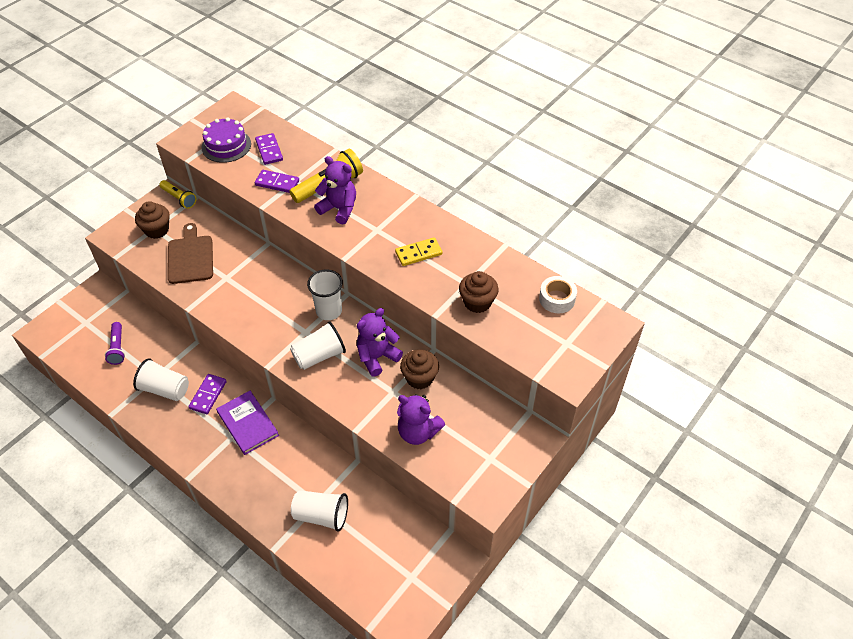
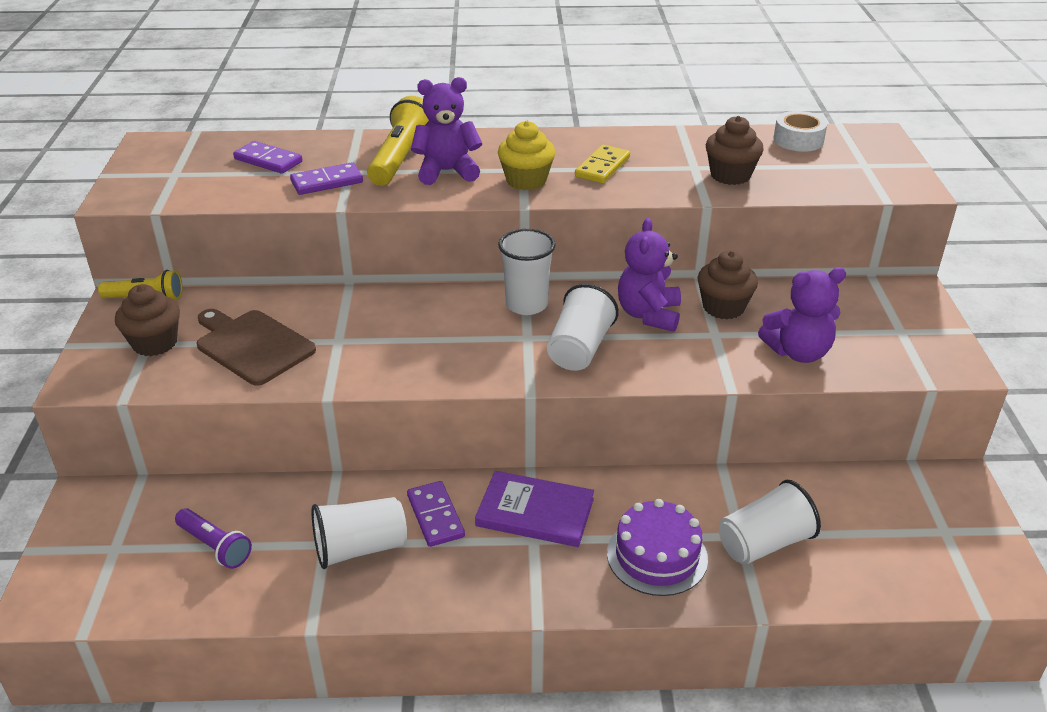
camera: 40 degrees left, 15 degrees down
(226, 145) = (196, 178): purple cake -> purple cake (657, 556)
(368, 240) = (526, 180): none -> yellow cupcake

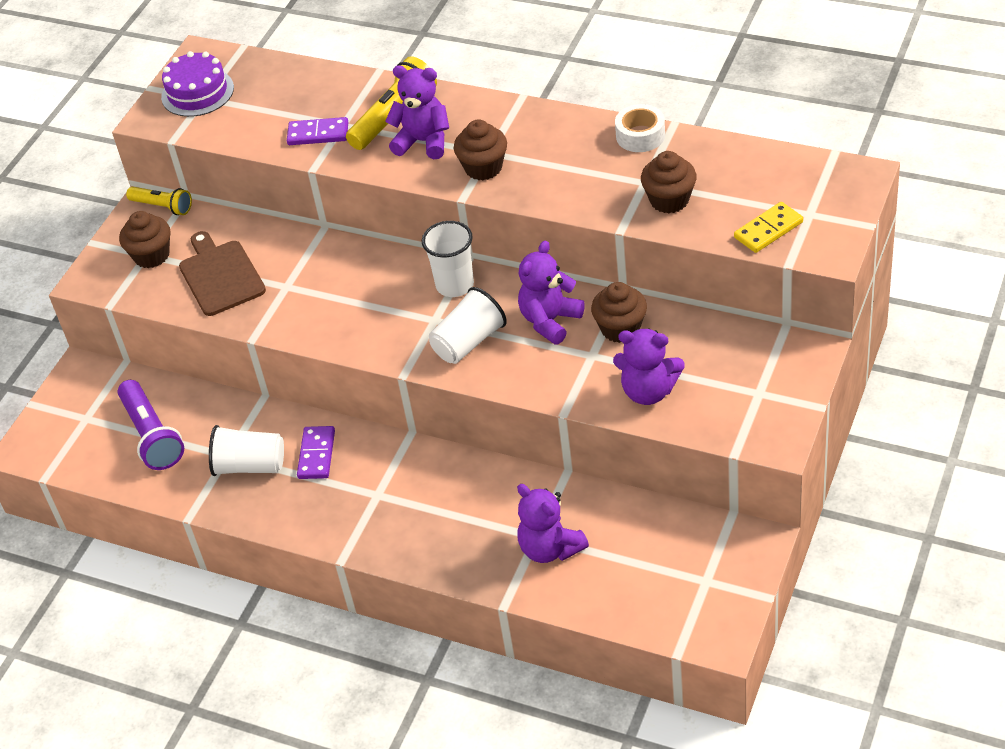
camera: 30 degrees right, 10 degrees up
(215, 546) = (152, 436): purple flashlight -> purple flashlight, size x1.58
(268, 160) = (284, 96): purple domino -> none
(526, 180) = (483, 168): yellow cupcake -> brown cupcake
(535, 512) = (392, 472): purple book -> none
(602, 167) = (561, 165): yellow domino -> yellow domino (768, 230)
(657, 556) = (460, 534): purple cake -> purple cake (197, 92)
(764, 543) = (550, 548): white cup -> purple teddy bear
(798, 140) = (773, 166): white tape -> white tape (640, 135)

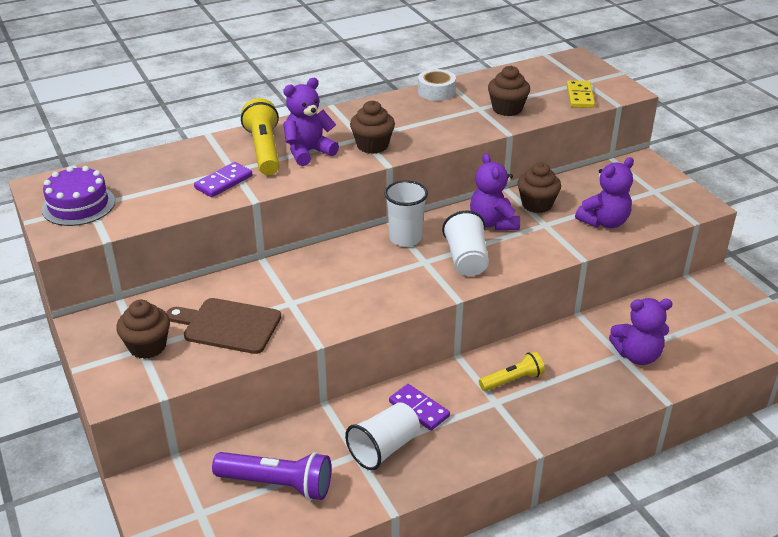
camera: 55 degrees left, 10 degrees down
(163, 207) = (106, 314): yellow flashlight -> yellow flashlight (512, 380)

